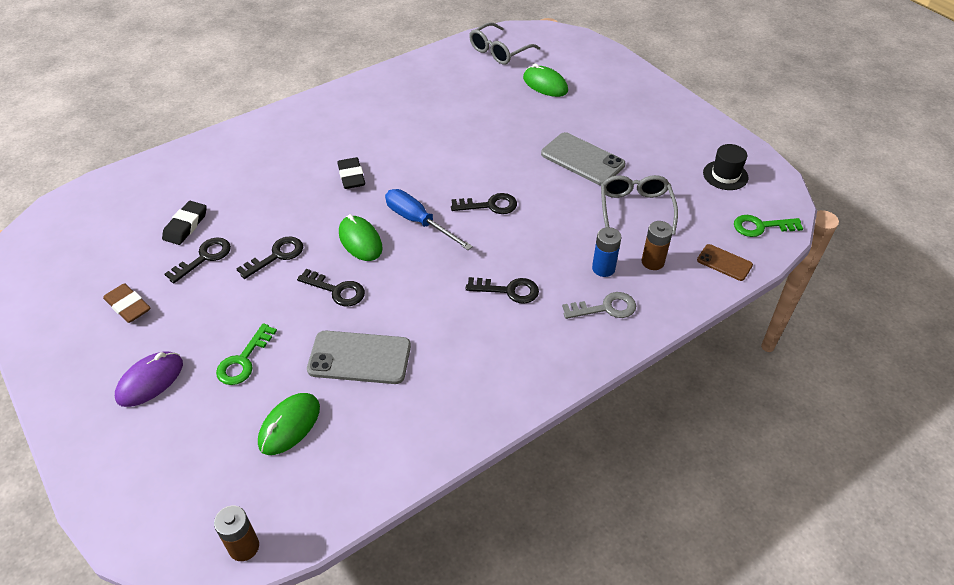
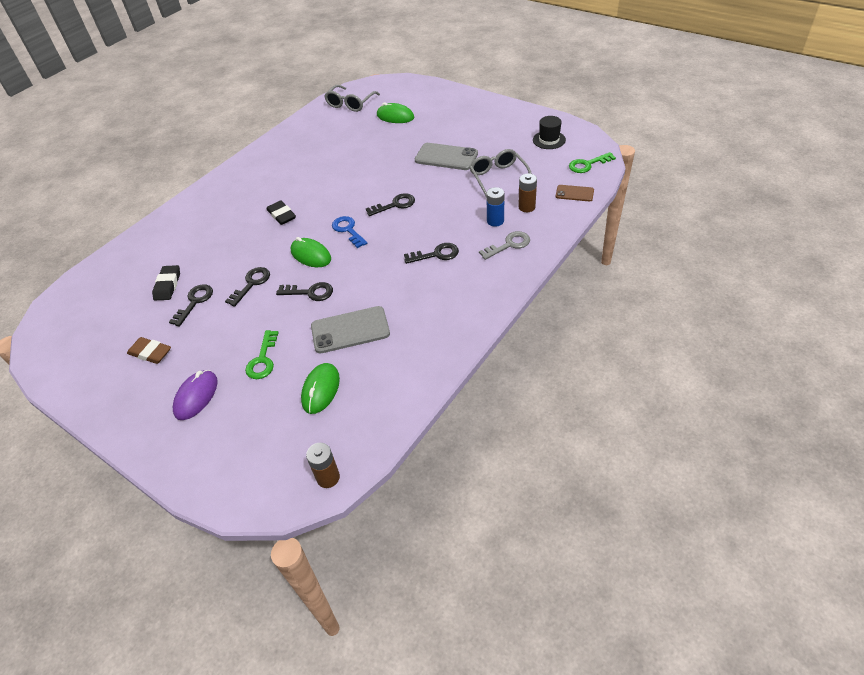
camera: 15 degrees left, 0 degrees up
(418, 222) = (348, 230): blue screwdriver -> blue key

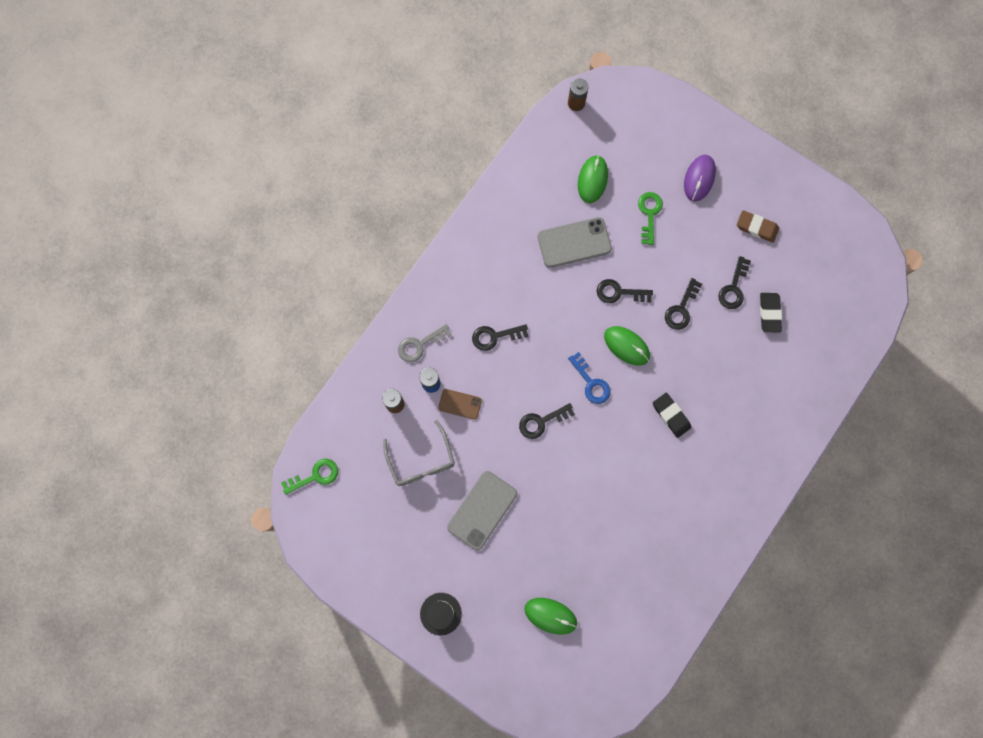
camera: 175 degrees right, 30 degrees up
(350, 104) = (617, 660): grey glasses -> none
(446, 157) = (482, 510): grey phone -> grey phone turned 75 degrees counterclockwise
(549, 140) = (352, 533): black hat -> black hat (440, 613)
(574, 193) = (339, 423): brown phone -> brown phone (460, 404)

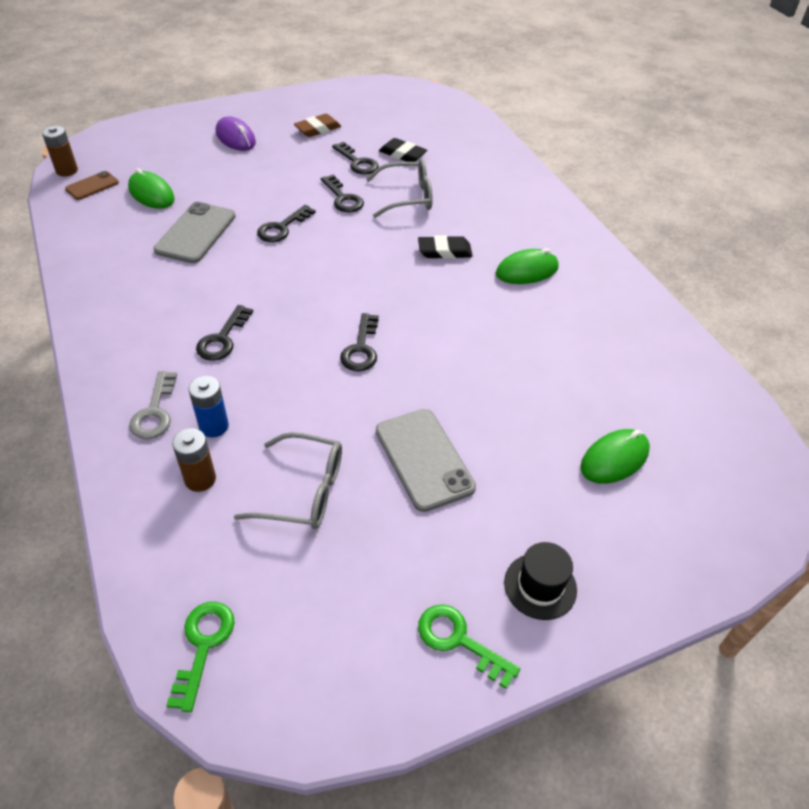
camera: 60 degrees left, 30 degrees down
(460, 404) = (268, 411): brown phone -> brown phone (92, 186)
(591, 382) = (355, 289): blue key -> none
(626, 346) = (342, 247): green mouse -> green mouse (527, 271)
(649, 214) = (230, 177): green key -> green key (459, 640)
(716, 352) = (407, 197): none -> grey glasses

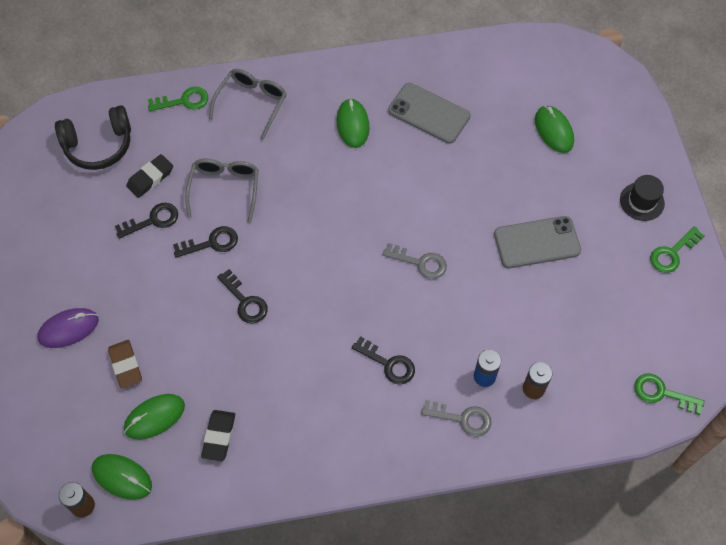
camera: 75 degrees left, 15 degrees up
(92, 186) = (122, 477): brown phone -> green mouse
(196, 233) = (234, 378): grey phone -> grey phone (429, 113)
(304, 491) = (553, 322): grey glasses -> grey glasses (252, 103)
(318, 129) = (76, 247): brown eraser -> brown eraser (125, 365)
(361, 348) = (420, 262): black key -> grey key
(426, 123) = (98, 145): none -> black headphones
(444, 251) = (312, 177): black eraser -> black eraser (219, 436)
(497, 159) = (183, 101): none -> green key

